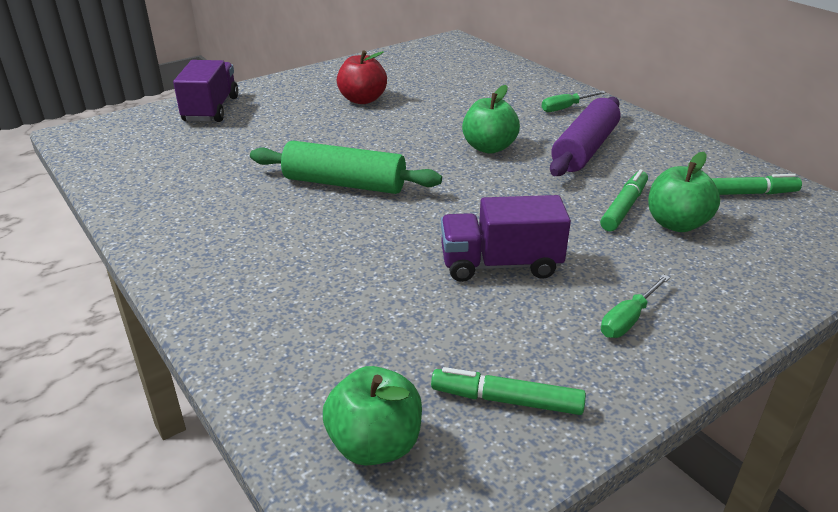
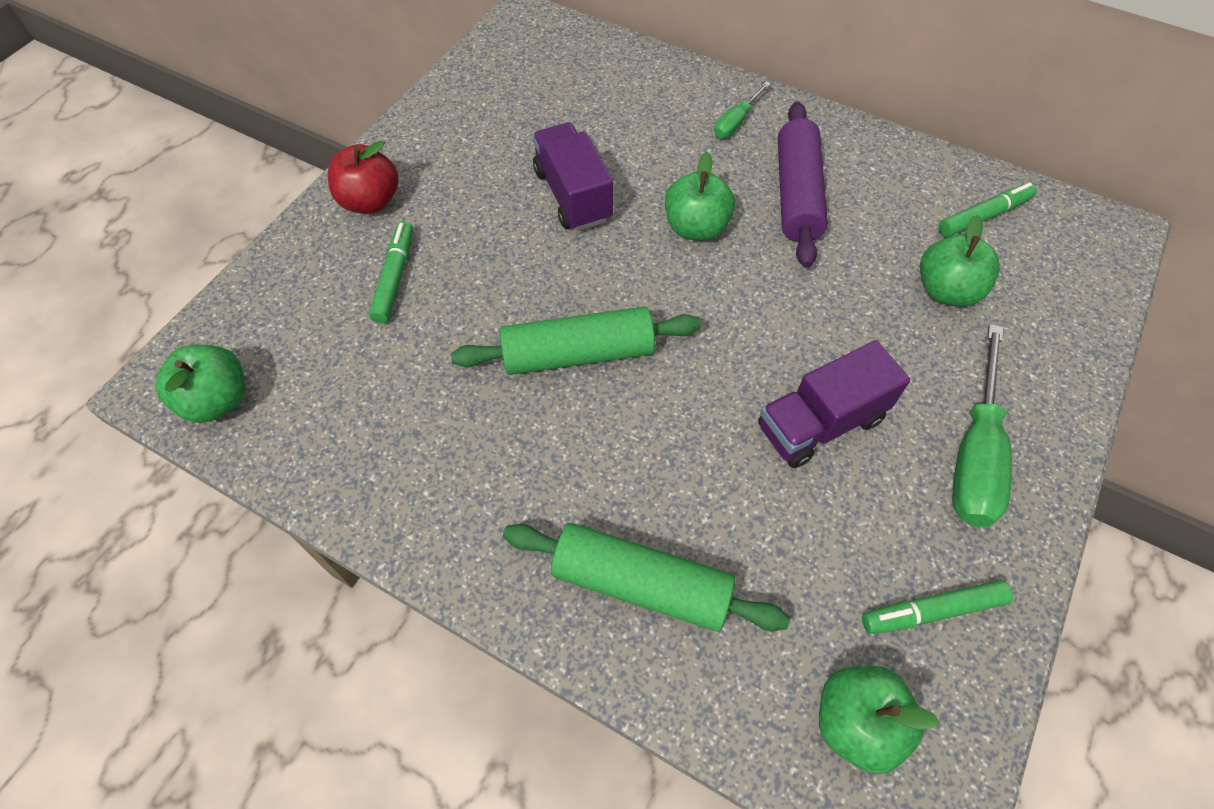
camera: 25 degrees left, 25 degrees up
(99, 147) = (217, 400): none -> green apple
(211, 109) = (309, 268): purple truck -> purple truck (573, 195)
(276, 306) = (641, 584): none -> green rolling pin
(362, 100) = (492, 182): red apple -> red apple (370, 201)
(624, 207) = (886, 282): green marker -> green marker (395, 277)
(628, 319) = (975, 453): green screwdriver -> green screwdriver, size x1.90

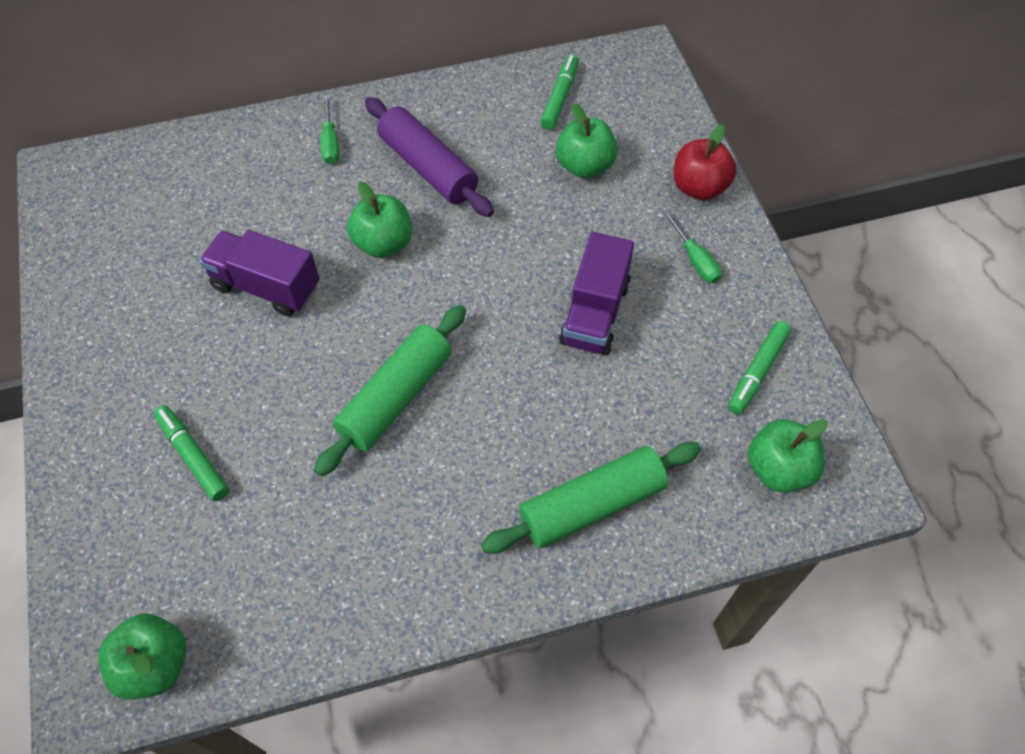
camera: 45 degrees left, 0 degrees up
(370, 201) = (100, 416): red apple -> red apple (699, 187)
(975, 453) = (695, 259): green screwdriver -> green screwdriver, size x0.53

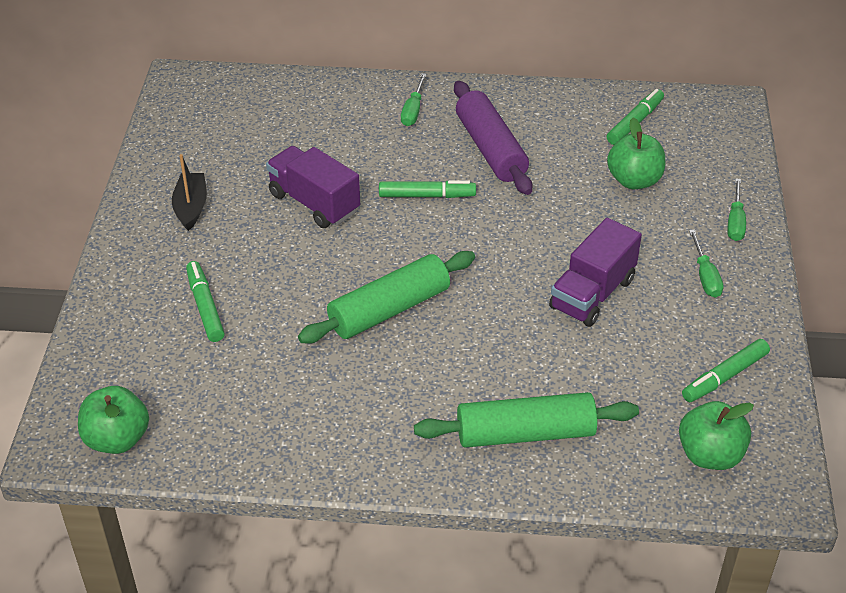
camera: 20 degrees right, 15 degrees down
(130, 332) = (191, 207): none -> black boat
(383, 243) = (427, 196): green apple -> green marker
(699, 187) = (735, 222): red apple -> green screwdriver

